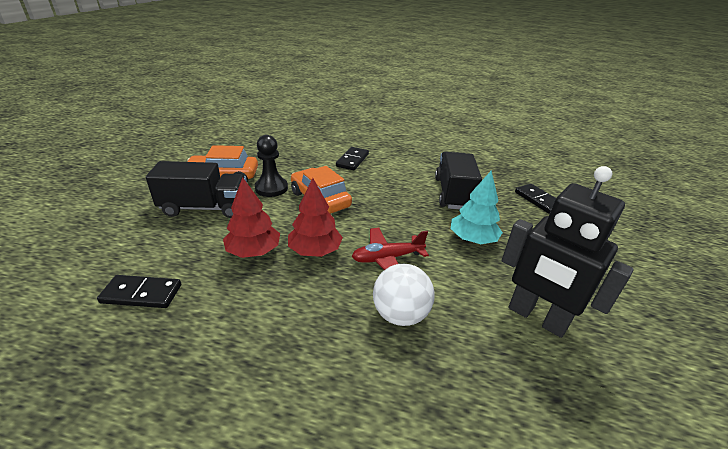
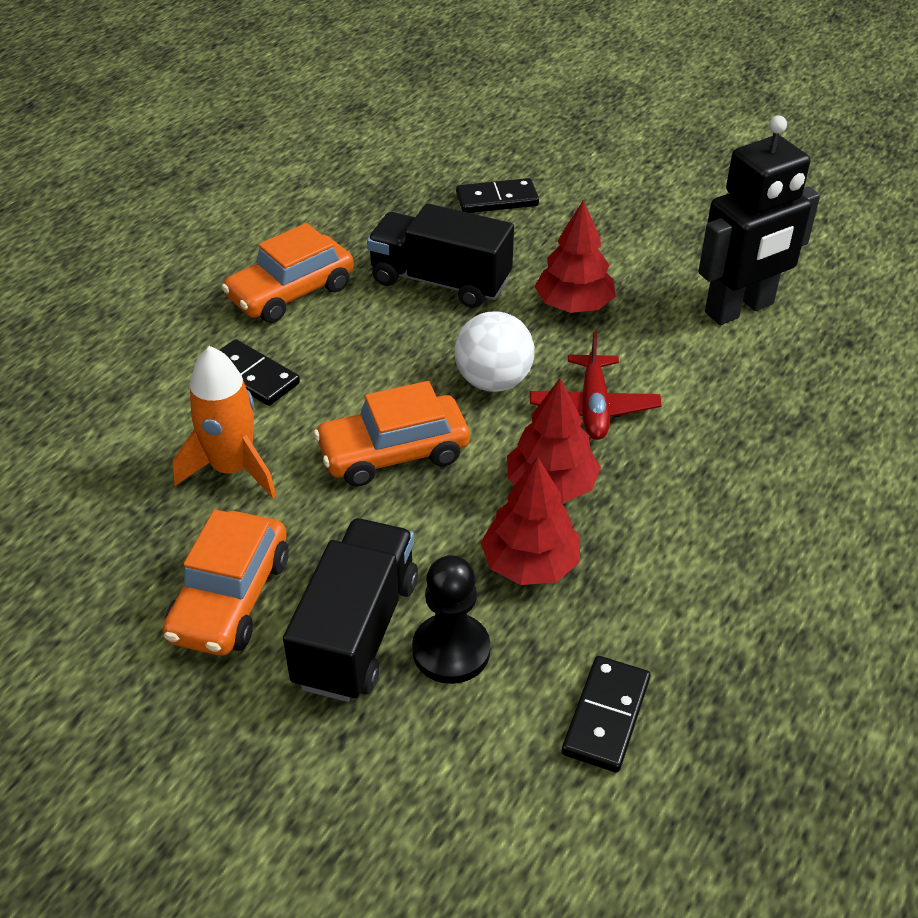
camera: 70 degrees left, 10 degrees up
(271, 188) = (318, 519): black pawn -> black pawn (451, 650)
(295, 165) = (232, 469): none -> orange rocket
(400, 315) = (712, 424): white ball -> white ball (493, 381)
(411, 159) = (291, 292): none -> orange car
(472, 239) = (574, 305): turquoise tree -> red tree

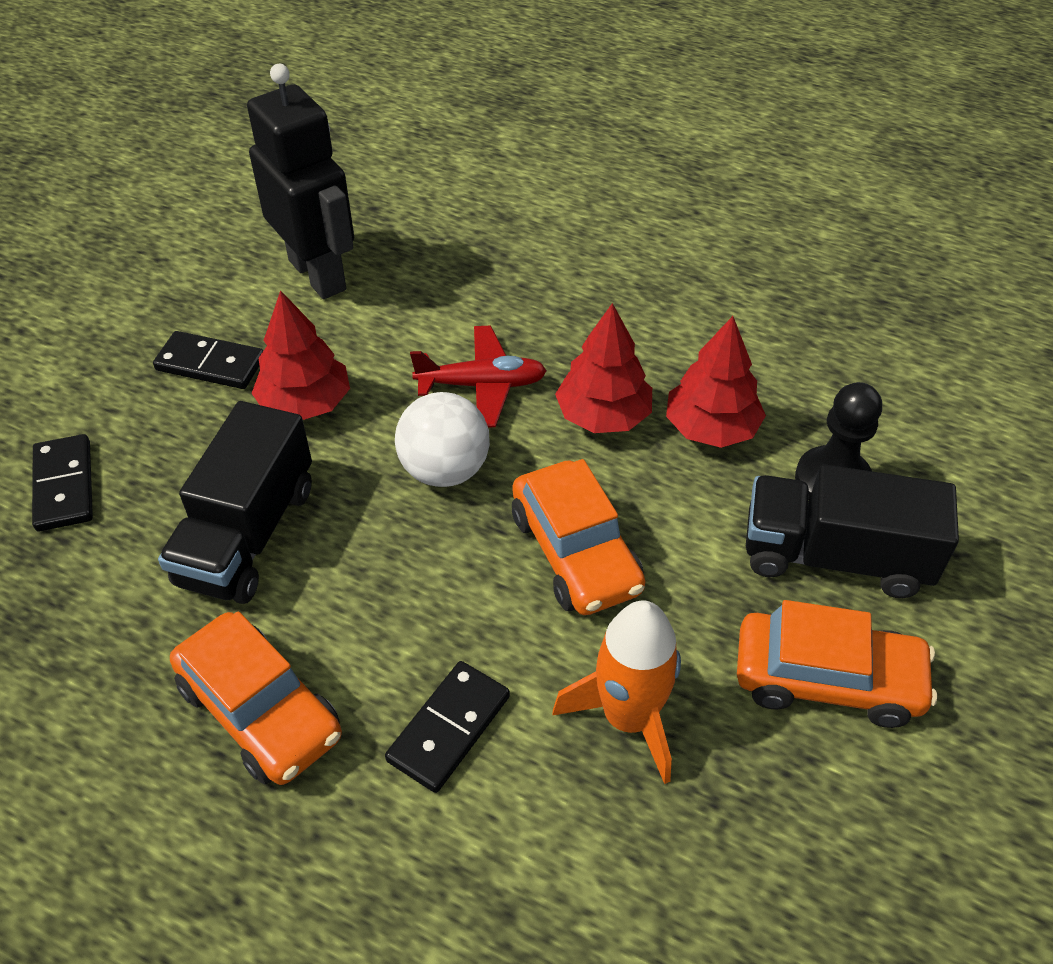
camera: 95 degrees left, 5 degrees up
(606, 716) = (864, 374): black domino -> black domino (210, 364)

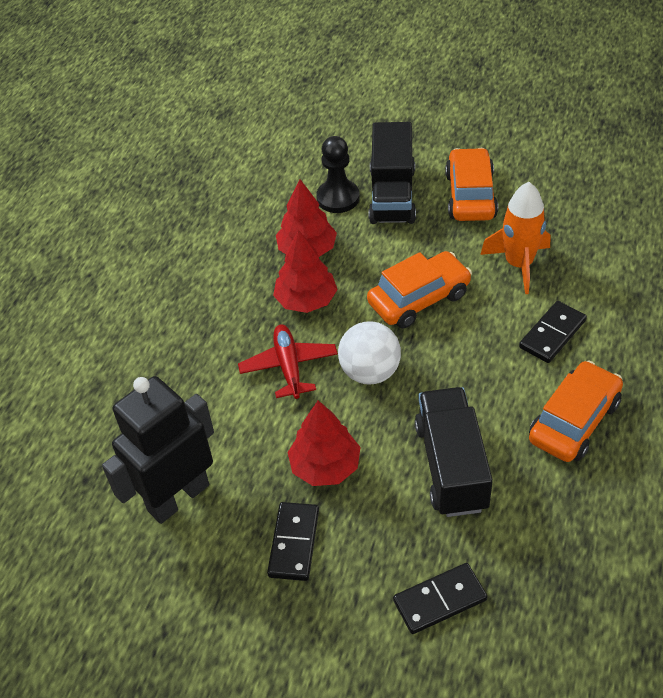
camera: 95 degrees left, 0 degrees up
(248, 534) = (451, 466): black truck -> black truck turned 105 degrees counterclockwise
(449, 728) = (552, 334): black domino -> black domino turned 75 degrees counterclockwise

